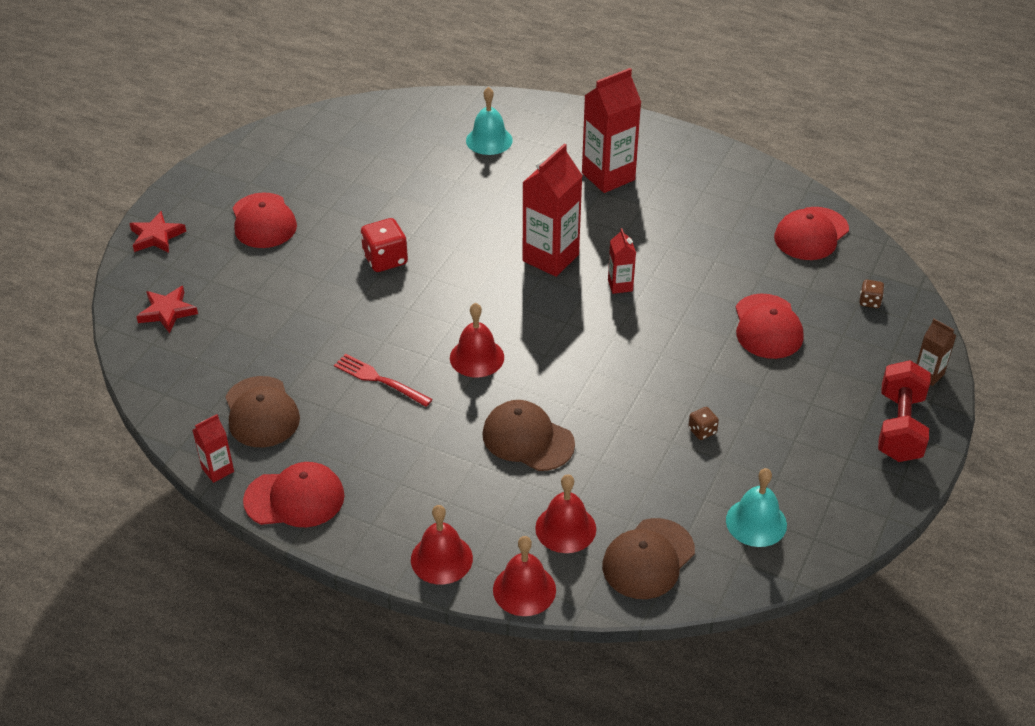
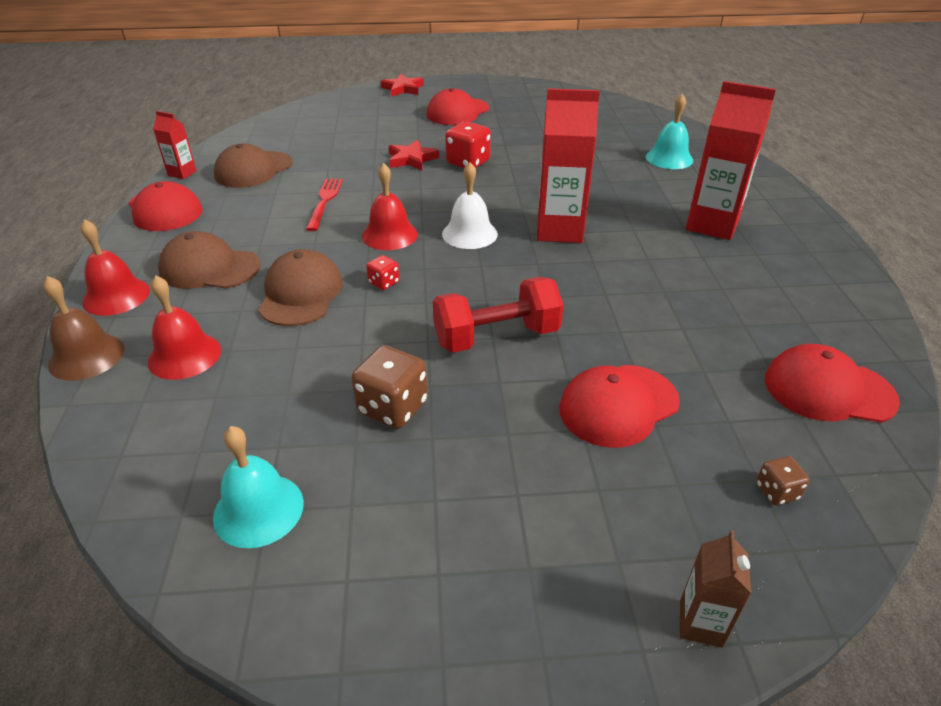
camera: 60 degrees right, 5 degrees down
(167, 312) = (333, 112): red star -> red star (412, 159)
(514, 309) = (469, 234): none -> white bell
(524, 589) = (86, 356): red bell -> brown bell
(549, 386) = (384, 283): none -> red dice
(620, 285) = (567, 279): red carton -> none
(648, 559) = (158, 431): brown cap -> brown cap (209, 268)
(702, 431) = (392, 407): brown dice -> brown dice, size x1.86
(900, 427) = (550, 622): red dumbbell -> red dumbbell (496, 337)

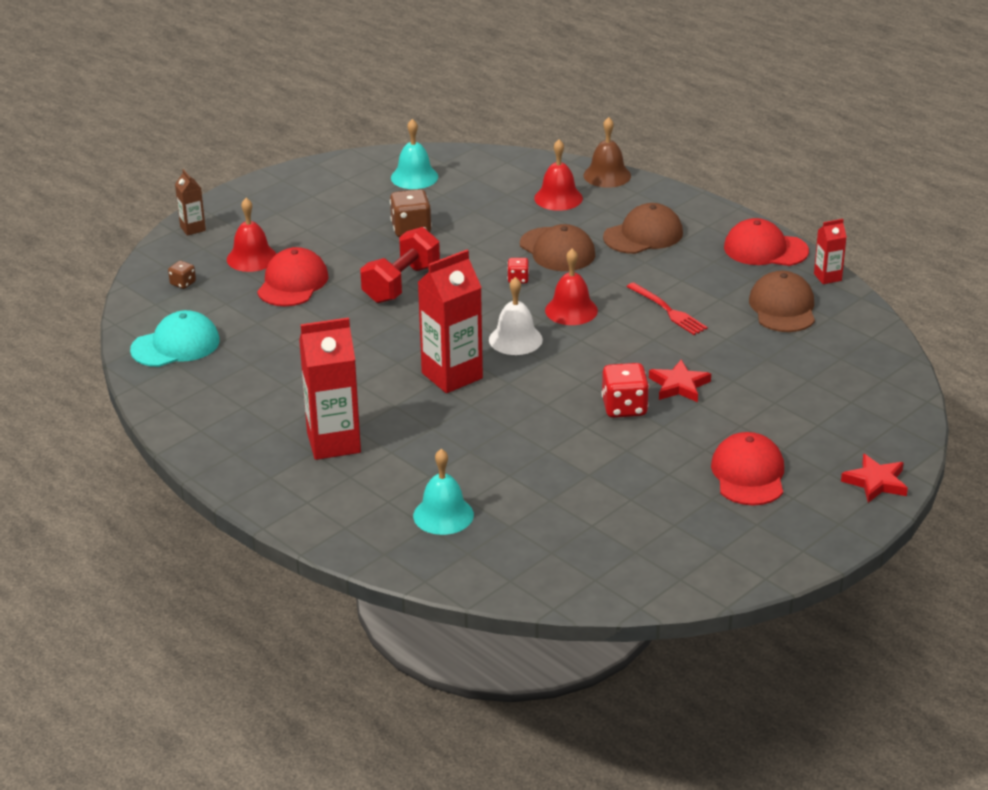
camera: 140 degrees right, 5 degrees down
(116, 296) = (660, 199): red bell -> red bell (251, 258)
(828, 390) = (175, 345): red cap -> turquoise cap

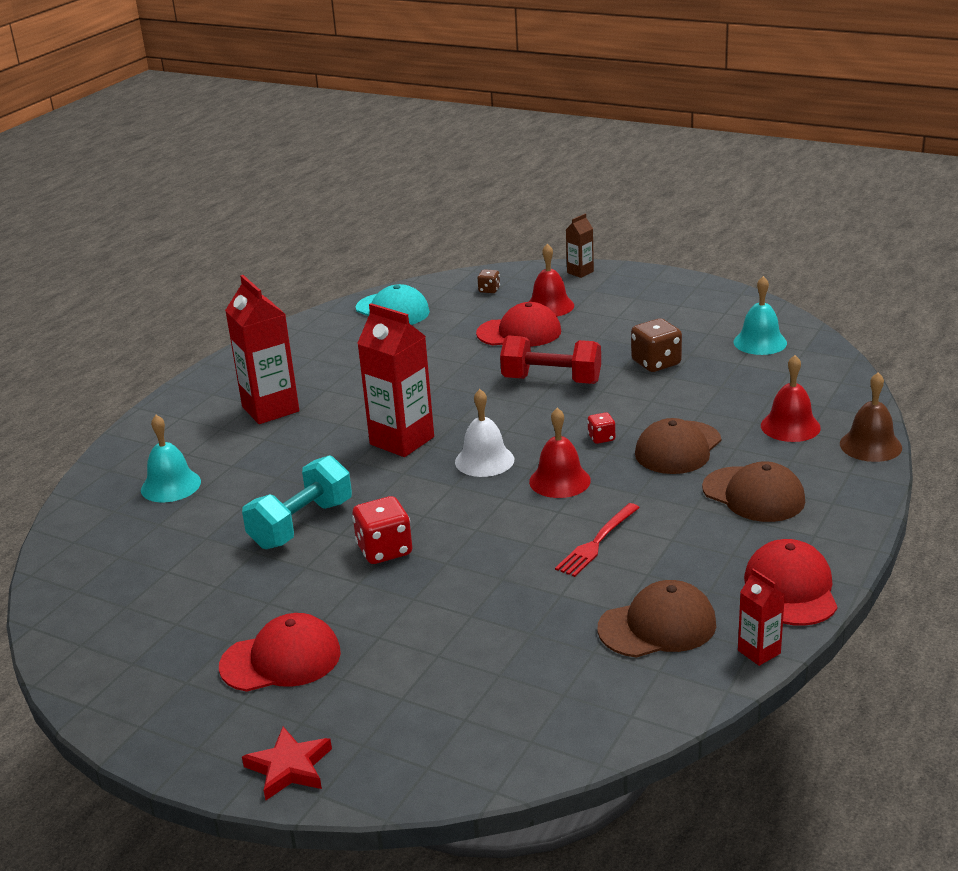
camera: 75 degrees right, 5 degrees down
(560, 445) = (301, 524): none -> turquoise dumbbell
(679, 385) = (443, 578): red star -> none

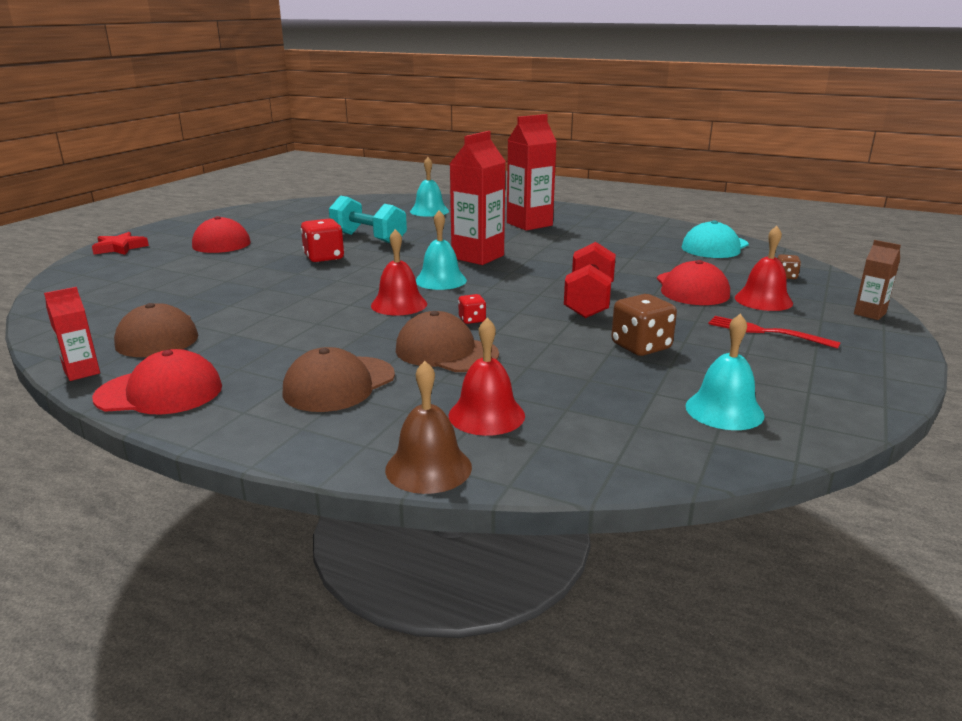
camera: 85 degrees right, 5 degrees down
(484, 460) = (440, 280): white bell -> turquoise bell
(596, 543) = (293, 316): red fork -> red fork (765, 332)

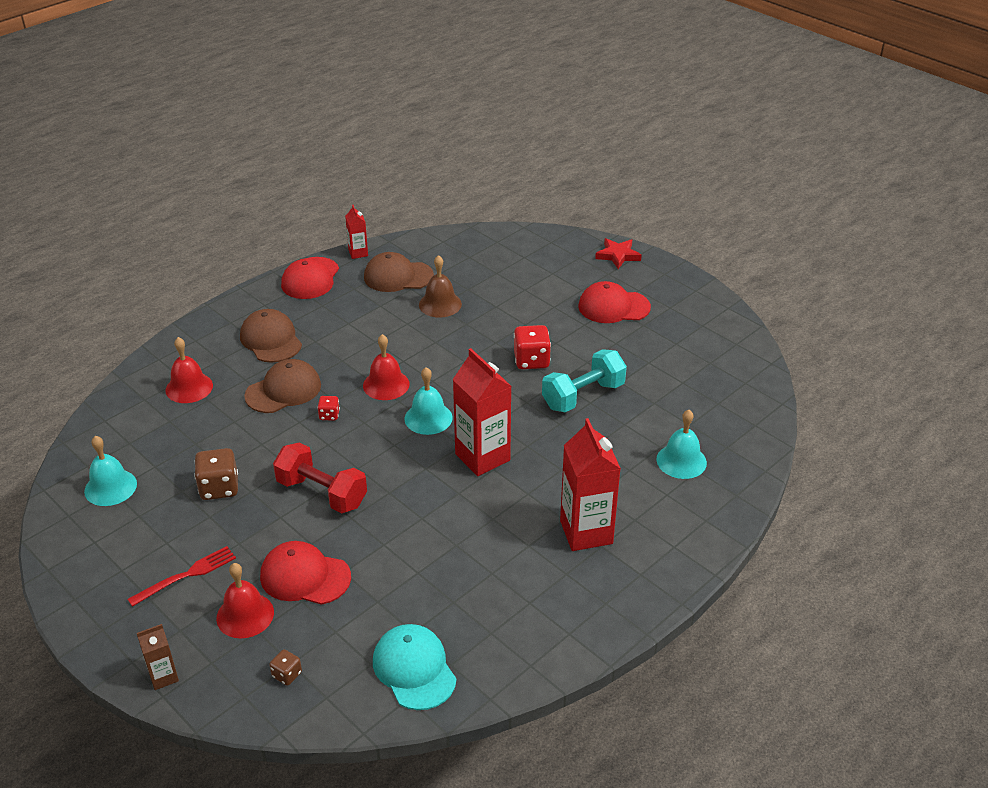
camera: 110 degrees right, 15 degrees up
(428, 468) = (157, 356): brown bell -> brown bell (440, 304)

